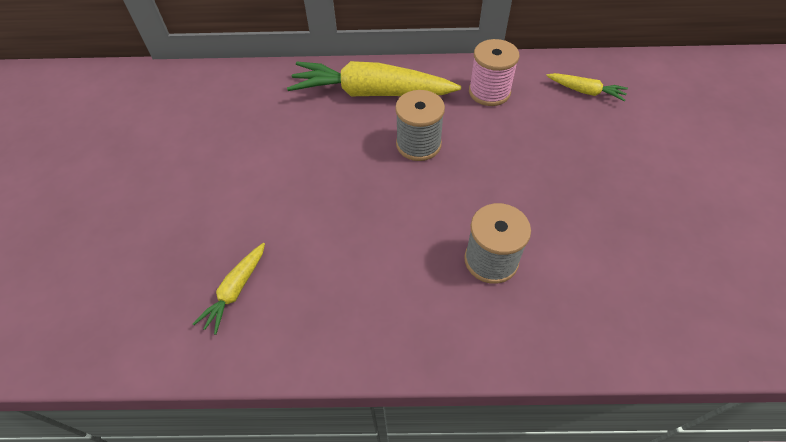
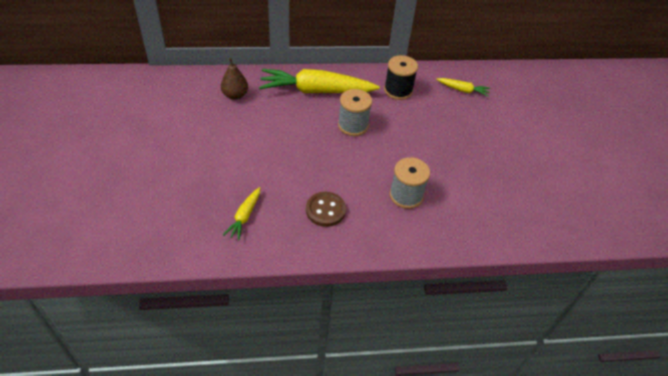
camera: 10 degrees left, 5 degrees down
(257, 99) = (235, 95): none -> brown pear
(361, 283) = (325, 210): none -> brown button
(489, 92) = (398, 90): pink spool -> black spool

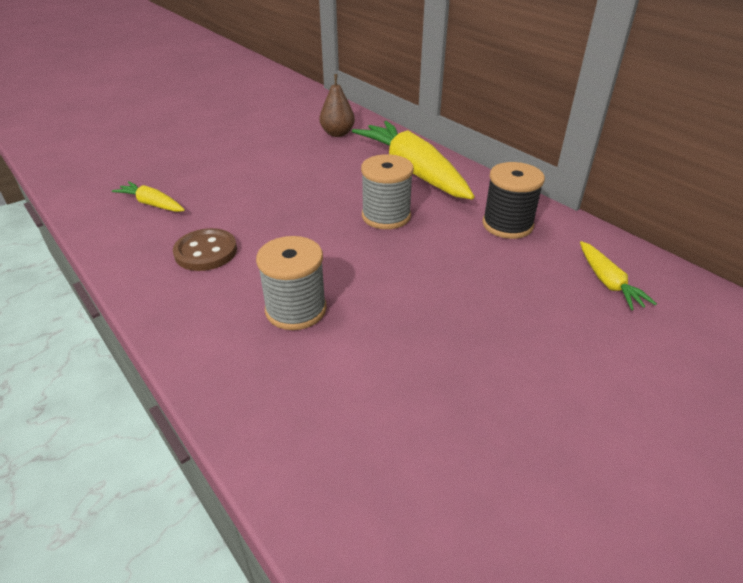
camera: 60 degrees right, 10 degrees down
(244, 216) = (152, 204): yellow carrot -> yellow carrot turned 45 degrees clockwise

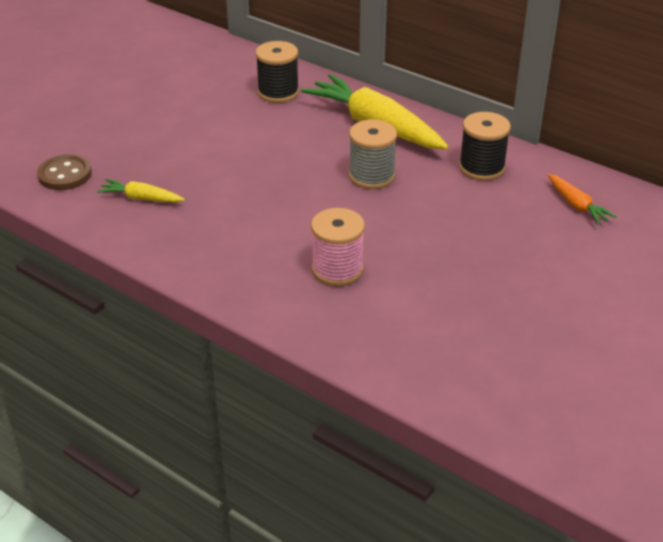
camera: 15 degrees left, 0 degrees up
(206, 252) = (227, 235): brown button -> brown button (65, 174)
(296, 309) = (337, 269): grey spool -> pink spool
(337, 133) = (278, 92): brown pear -> black spool
(608, 282) = (576, 205): yellow carrot -> orange carrot

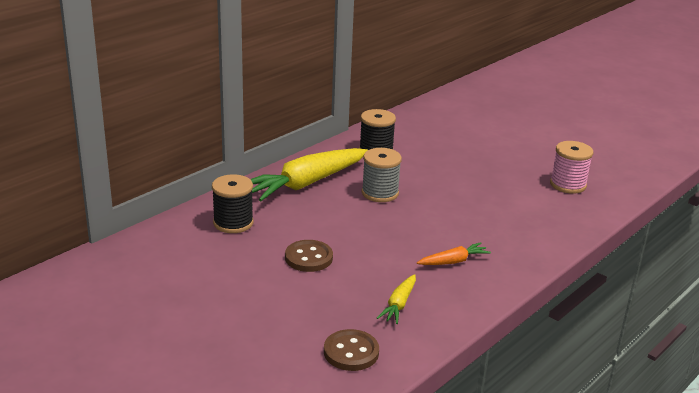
camera: 85 degrees left, 10 degrees down
(221, 140) = (308, 258): none -> brown button
(337, 269) = (498, 218): pink spool -> pink spool (568, 185)
(576, 205) = (426, 128): orange carrot -> orange carrot (453, 261)

